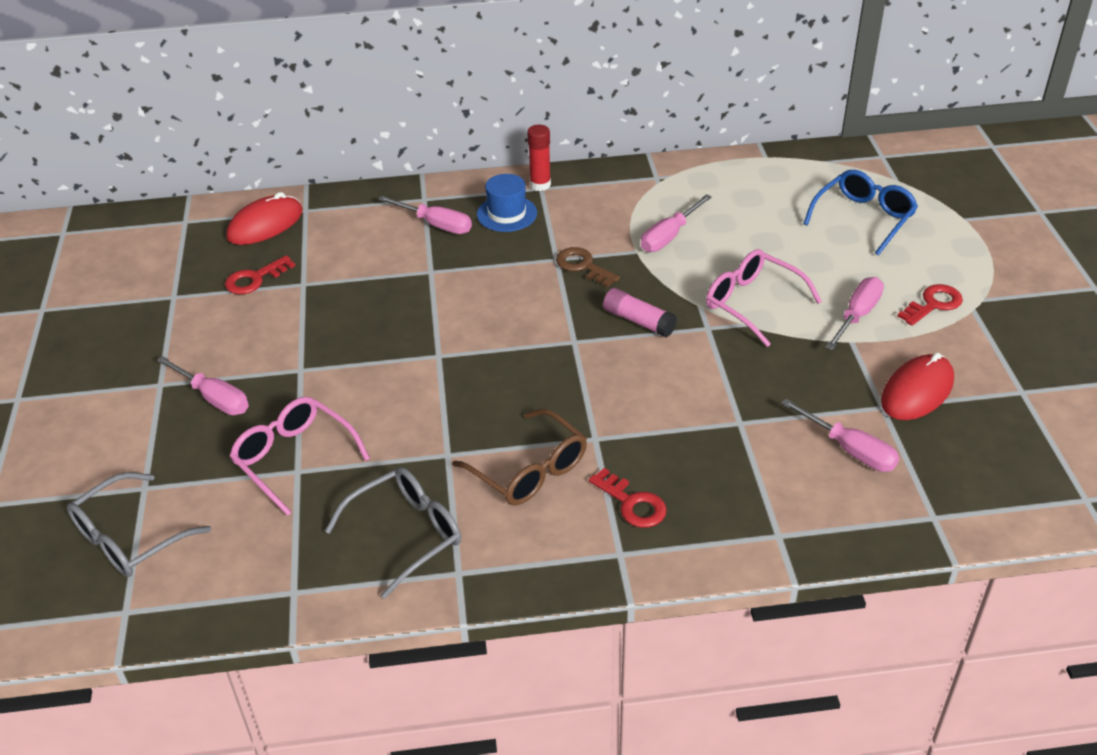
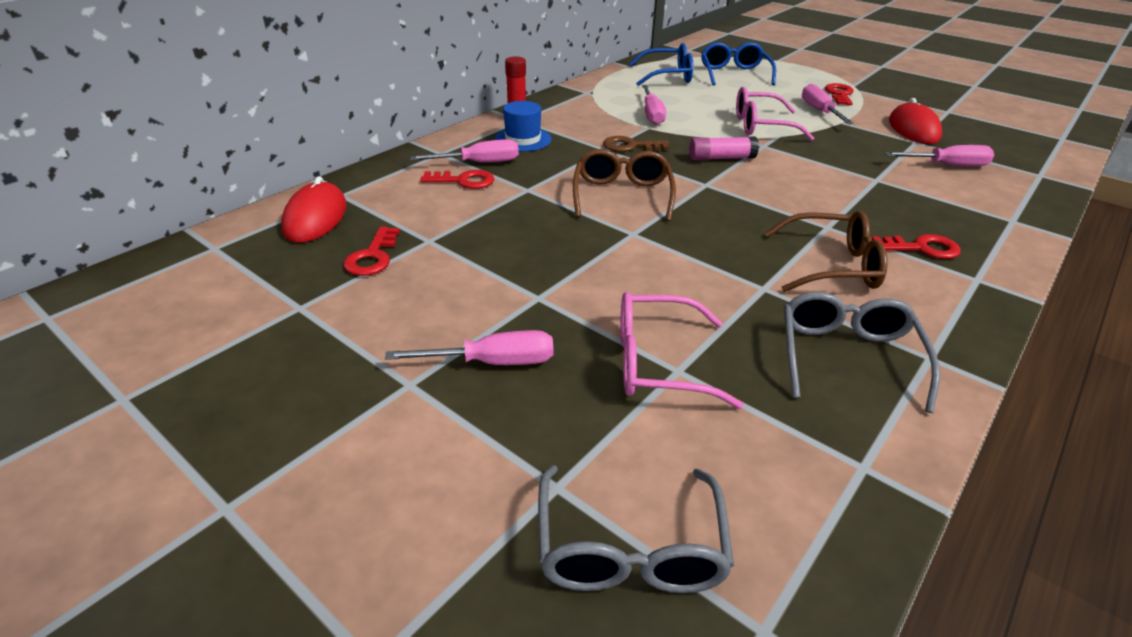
camera: 45 degrees left, 5 degrees down
(399, 238) = (464, 181): none -> red key
(489, 315) = (622, 195): none -> brown glasses
(780, 189) = (667, 76): none -> blue glasses

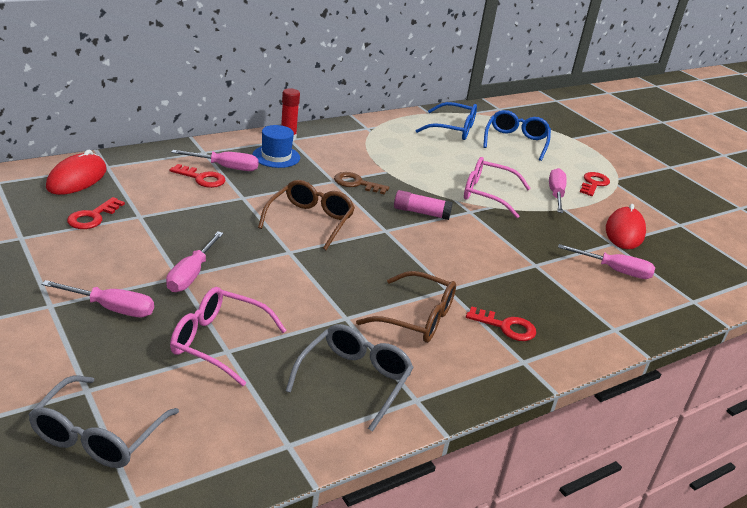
camera: 15 degrees right, 5 degrees down
(652, 114) = (402, 161): pink screwdriver -> pink screwdriver (191, 274)

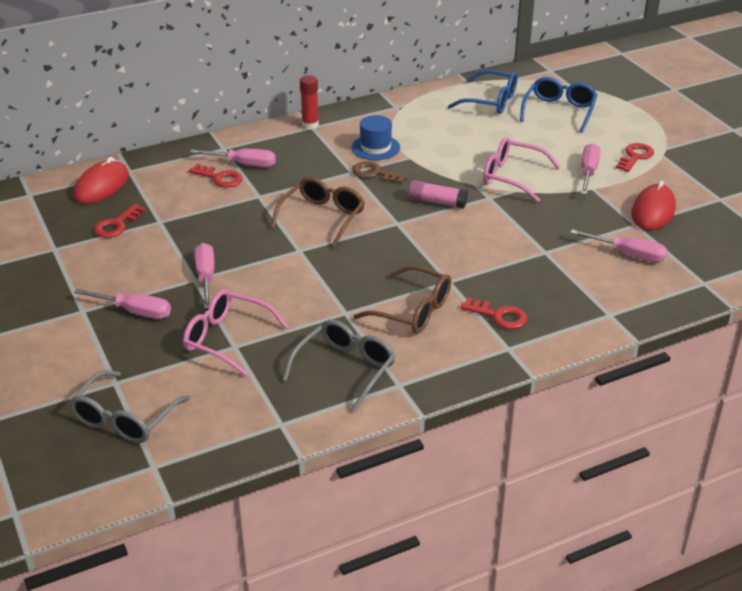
camera: 10 degrees right, 5 degrees up
(191, 274) = (205, 277): pink screwdriver -> pink screwdriver turned 150 degrees clockwise
(276, 156) = (295, 148): blue hat -> blue hat (375, 147)

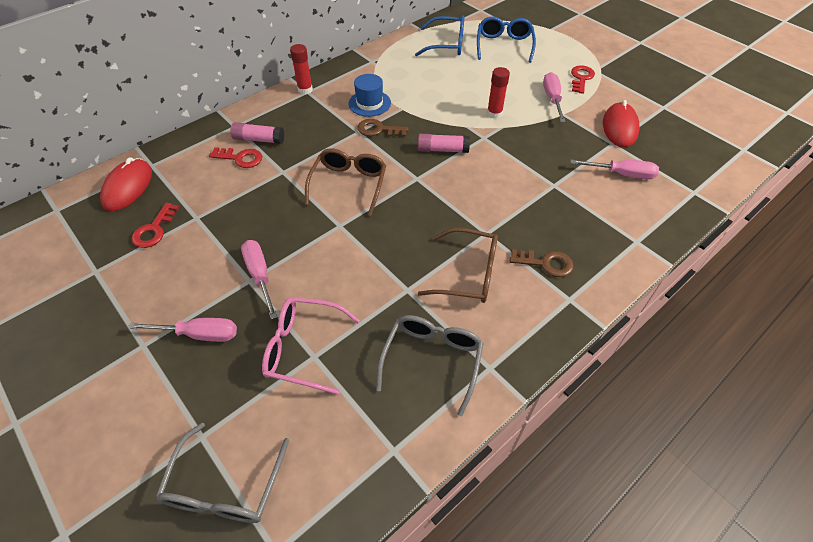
camera: 15 degrees left, 15 degrees up
(244, 164) = (259, 139): pink screwdriver -> pink glue stick
(499, 316) = (546, 263): red key -> brown key
(512, 177) = (494, 113): pink glasses -> red glue stick

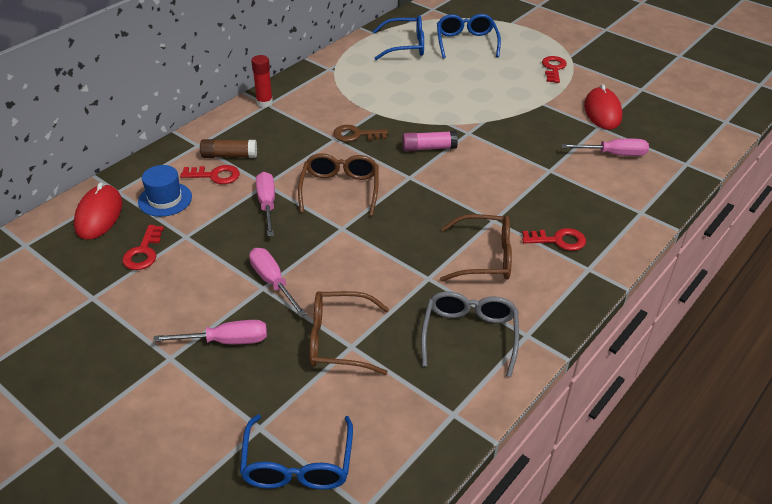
camera: 10 degrees left, 10 degrees down
(225, 486) = (298, 464): grey glasses -> blue glasses
(259, 139) = (229, 156): pink glue stick -> brown glue stick
(304, 348) = (339, 340): pink glasses -> brown glasses
(369, 103) = (339, 110): blue hat -> blue hat (165, 199)
(494, 113) = (473, 109): red glue stick -> none
(546, 263) = (558, 240): brown key -> red key
(552, 99) = (528, 90): pink screwdriver -> pink screwdriver (267, 204)

